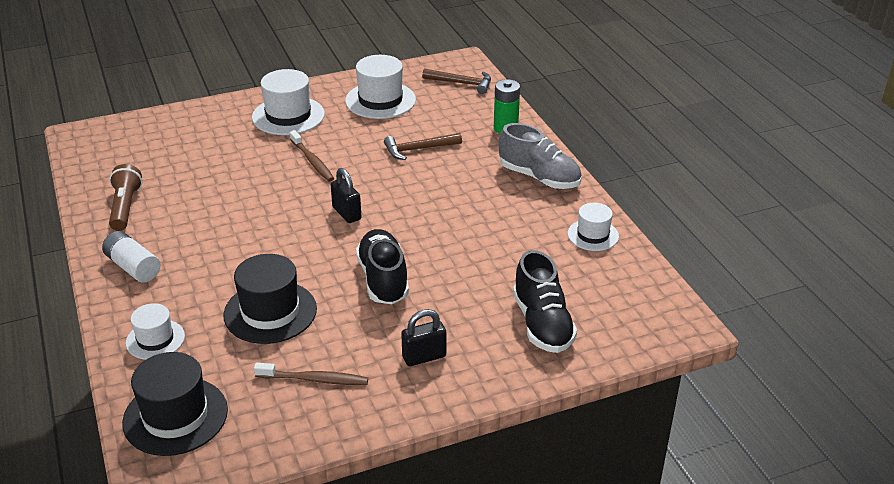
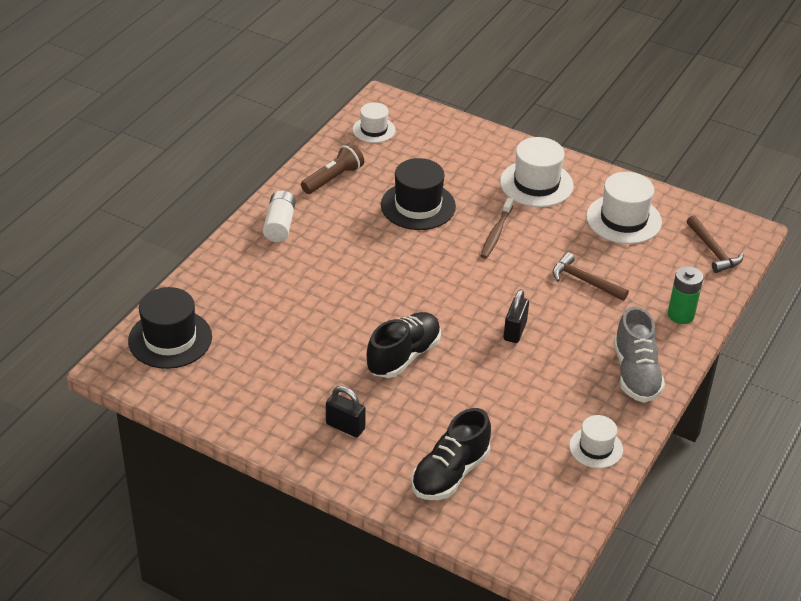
camera: 50 degrees right, 5 degrees up
(155, 339) = (225, 283): white hat -> white hat (374, 130)
(270, 312) = (307, 320): black hat -> black hat (418, 206)
(314, 379) = (266, 383): brown toothbrush -> none
(346, 213) = (456, 290): black padlock -> black padlock (515, 331)

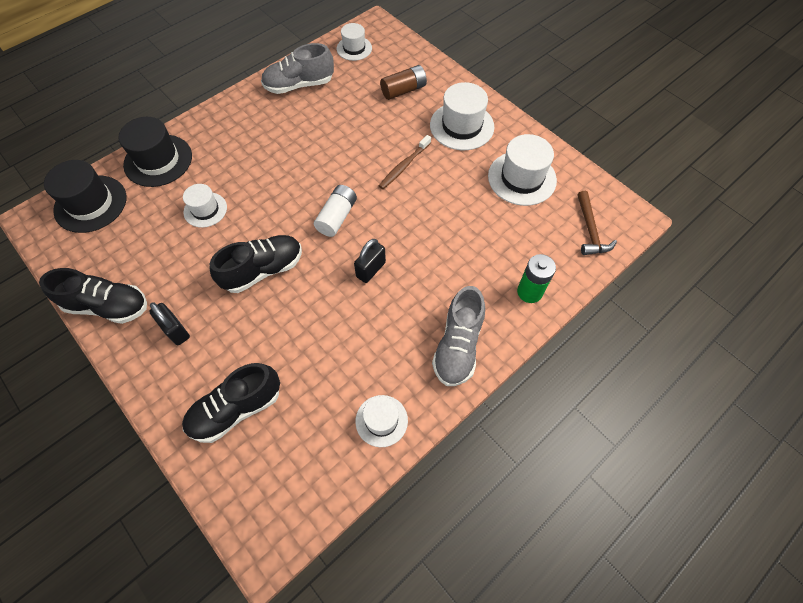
camera: 20 degrees right, 20 degrees up
(257, 423) = (108, 306): none -> black shoe
(279, 225) = (234, 118): white battery -> white battery (337, 217)
(305, 317) = (205, 210): none -> white hat
(333, 178) = (299, 85): brown flashlight -> grey shoe
(418, 206) = (352, 125): black hat -> black hat (158, 160)
(454, 161) = (403, 90): none -> brown battery
(585, 281) = (458, 233): brown hammer -> none

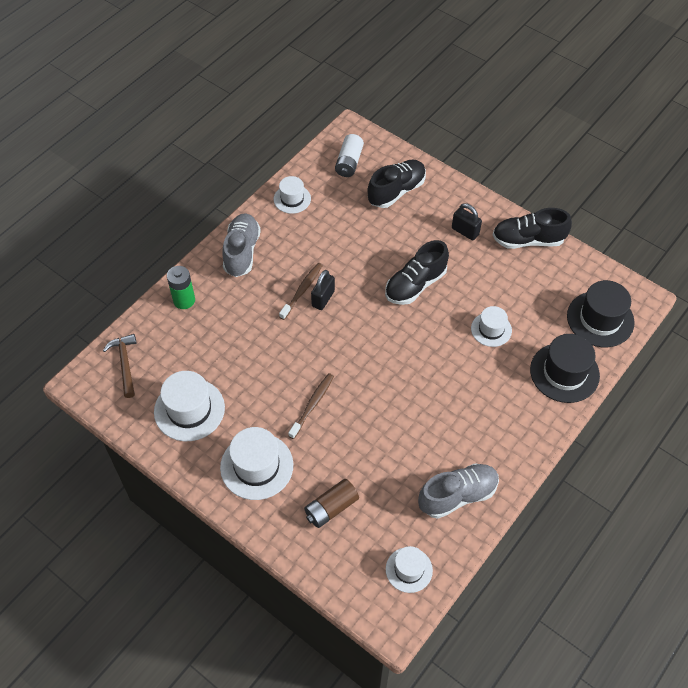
camera: 170 degrees right, 5 degrees down
(337, 217) = (366, 341): white battery -> white battery (349, 162)
(392, 283) = (302, 290): none -> brown toothbrush

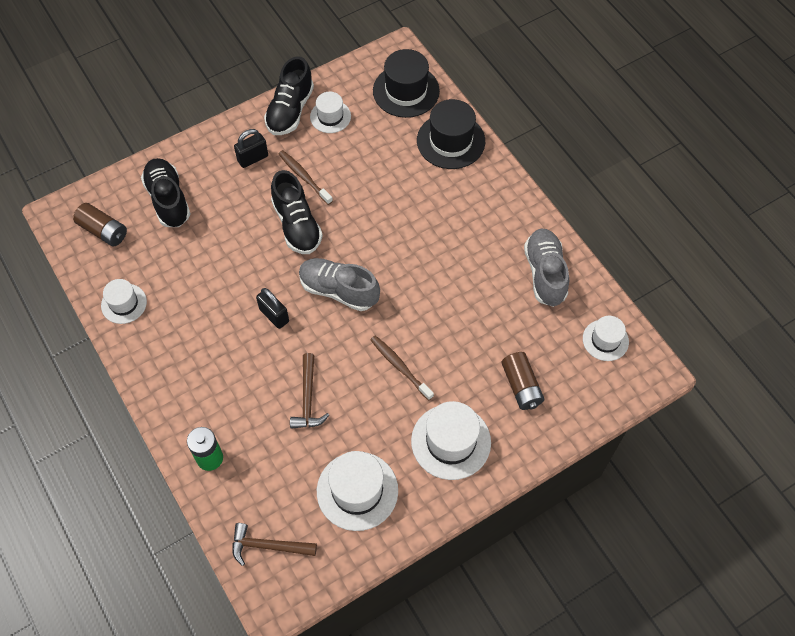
camera: 70 degrees left, 5 degrees up
(242, 252) = (172, 377): grey shoe -> grey shoe (338, 290)
(258, 348) = (308, 398): none -> brown hammer
(302, 290) = (254, 332): brown toothbrush -> brown toothbrush (304, 177)
(349, 162) = (103, 231): white battery -> brown battery
(491, 329) = (379, 180): white hat -> white hat (330, 116)

